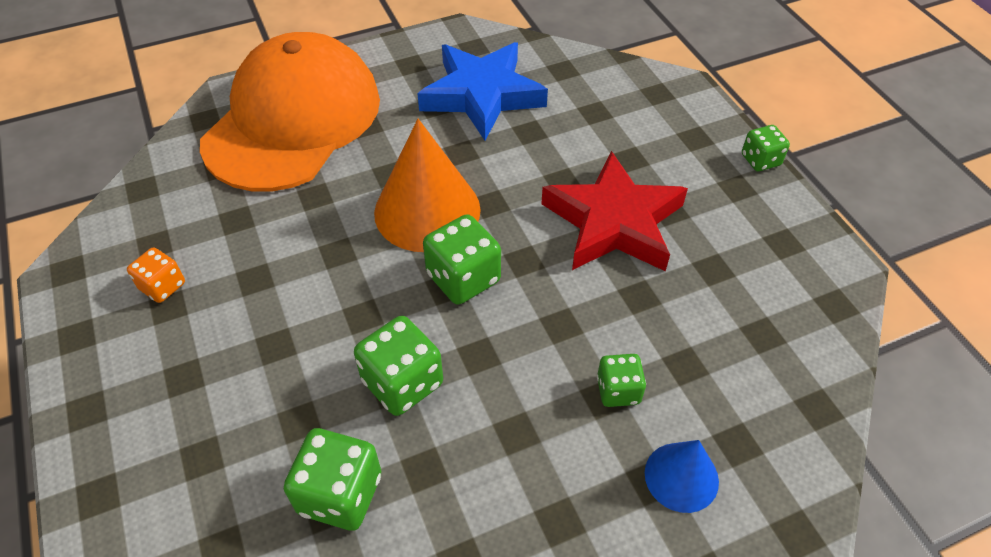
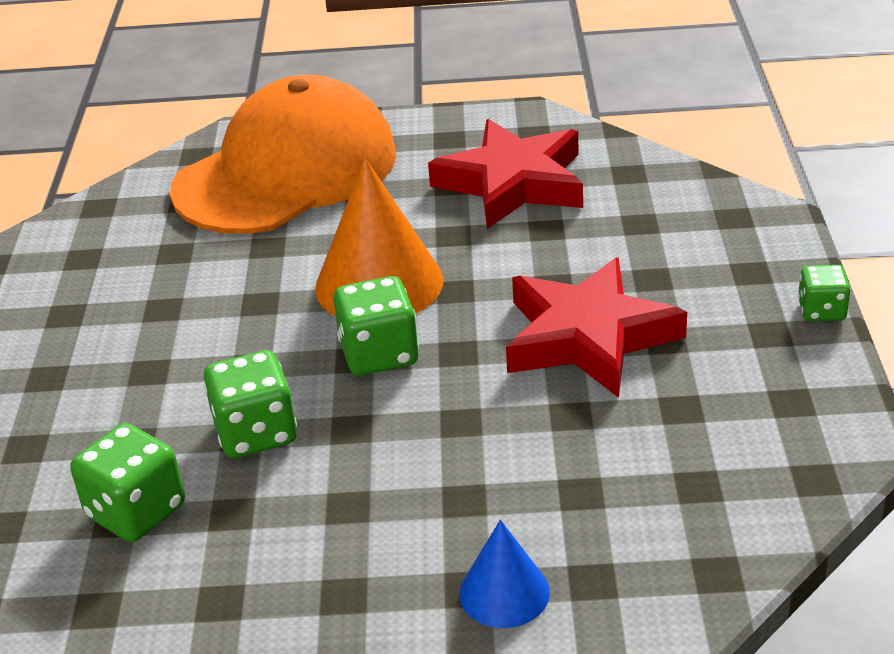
camera: 25 degrees right, 15 degrees down
(162, 286) = (70, 296): orange dice -> none
(482, 95) = (513, 183): blue star -> red star
(618, 390) = (485, 496): green dice -> none

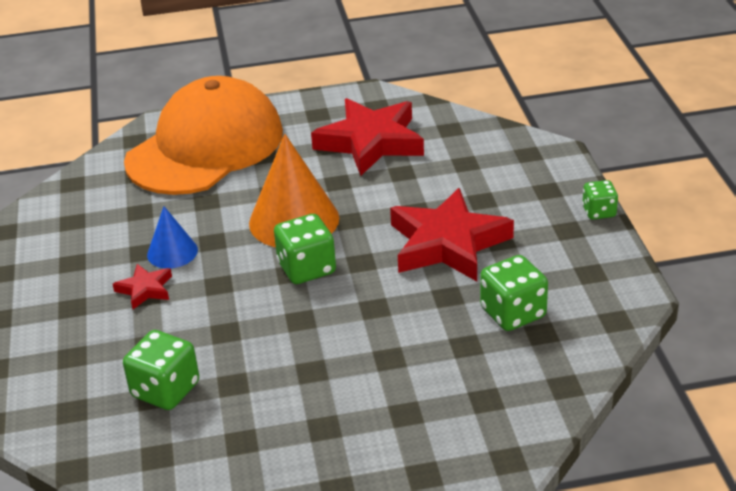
camera: 10 degrees left, 0 degrees up
(150, 362) = (145, 289): none -> red star
(256, 433) = (235, 330): green dice -> green dice (513, 313)
(504, 592) = (430, 413): blue cone -> blue cone (172, 252)

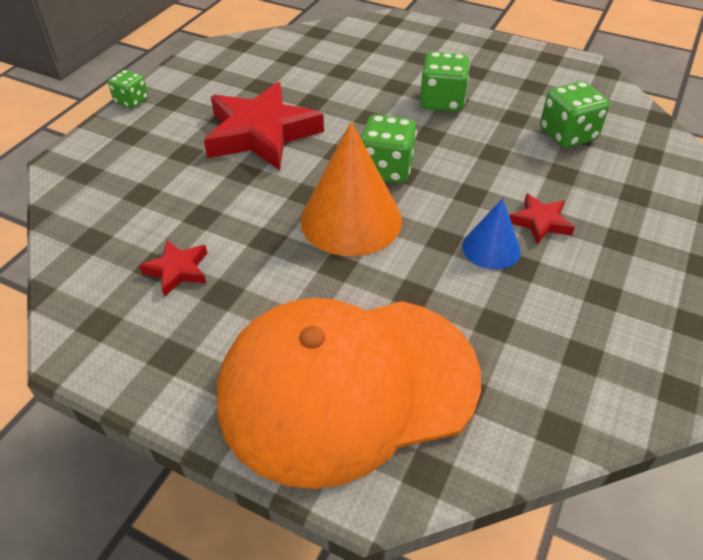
camera: 145 degrees left, 10 degrees up
(370, 142) = (178, 270): red star -> red star, size x0.46
(513, 313) = (289, 73): green dice -> green dice (442, 101)

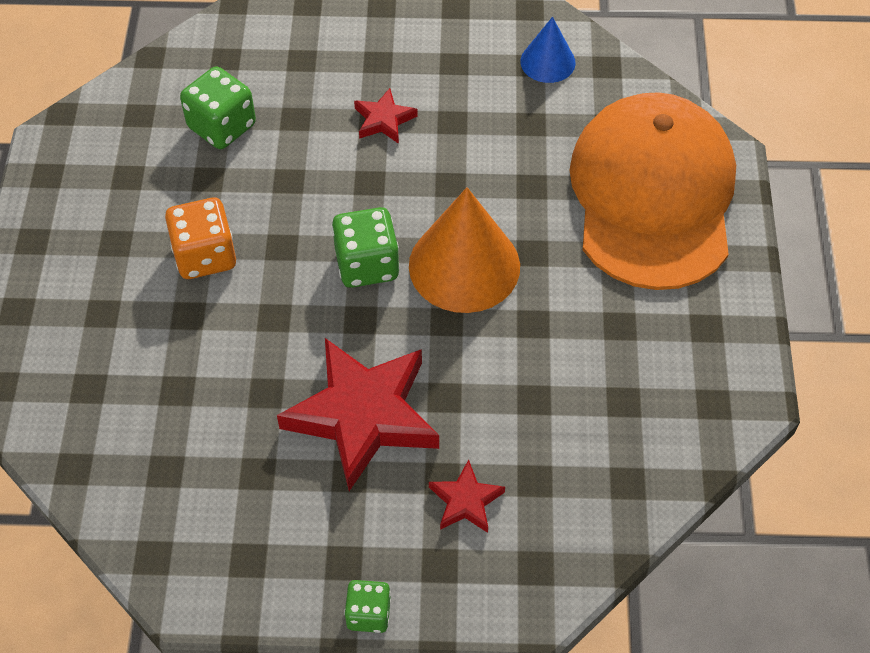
camera: 115 degrees left, 10 degrees up
(178, 270) = (616, 377): red star -> red star (465, 501)
(347, 386) = (653, 195): orange cap -> orange cap turned 135 degrees counterclockwise
(442, 101) = (205, 256): green dice -> orange dice
(491, 248) = (441, 147): blue cone -> blue cone (547, 62)

